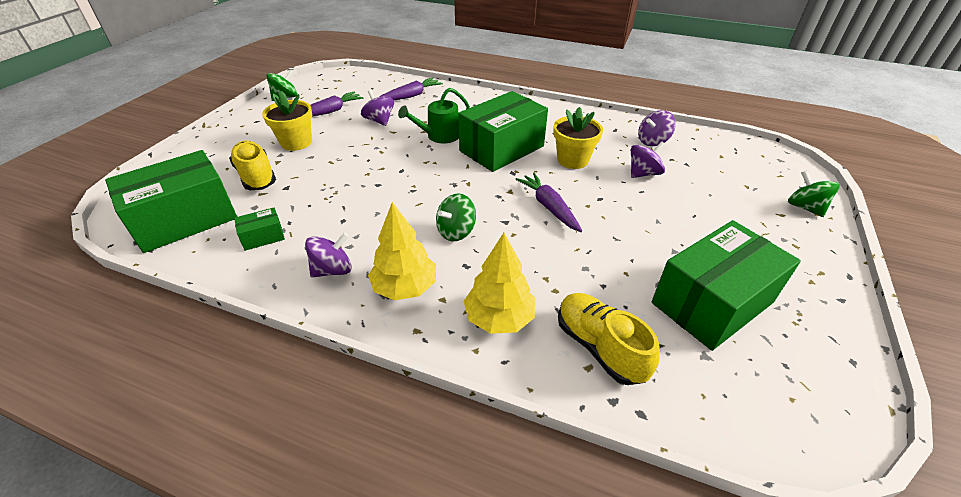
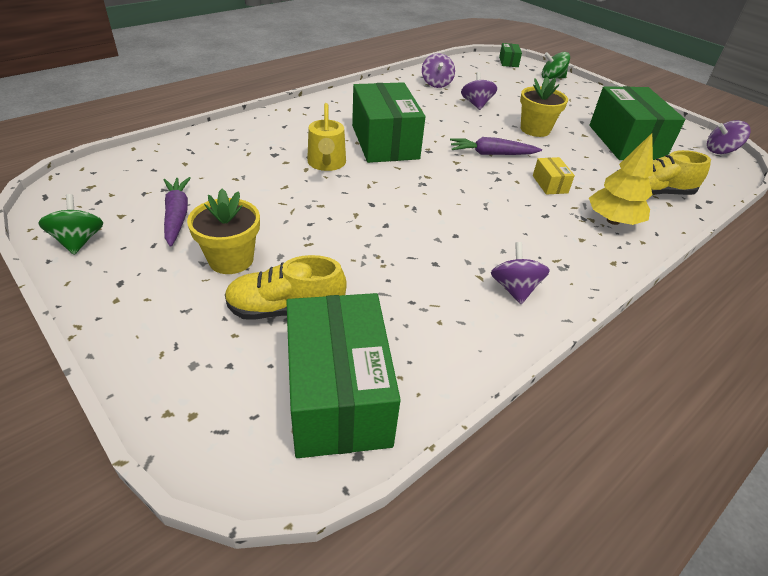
camera: 65 degrees left, 0 degrees up
(263, 237) = (427, 327): green box -> green box (508, 62)
(379, 121) = (249, 187): purple spinning top -> purple spinning top (720, 151)
(405, 287) = (559, 253): yellow tree -> none
(410, 96) = (214, 152): purple carrot -> none
(439, 136) = (326, 163): green watering can -> yellow watering can
(456, 231) = (497, 205): green spinning top -> none
(530, 257) = (550, 184): none -> yellow box
(572, 160) = (433, 120): yellow flower pot -> yellow flower pot (535, 129)

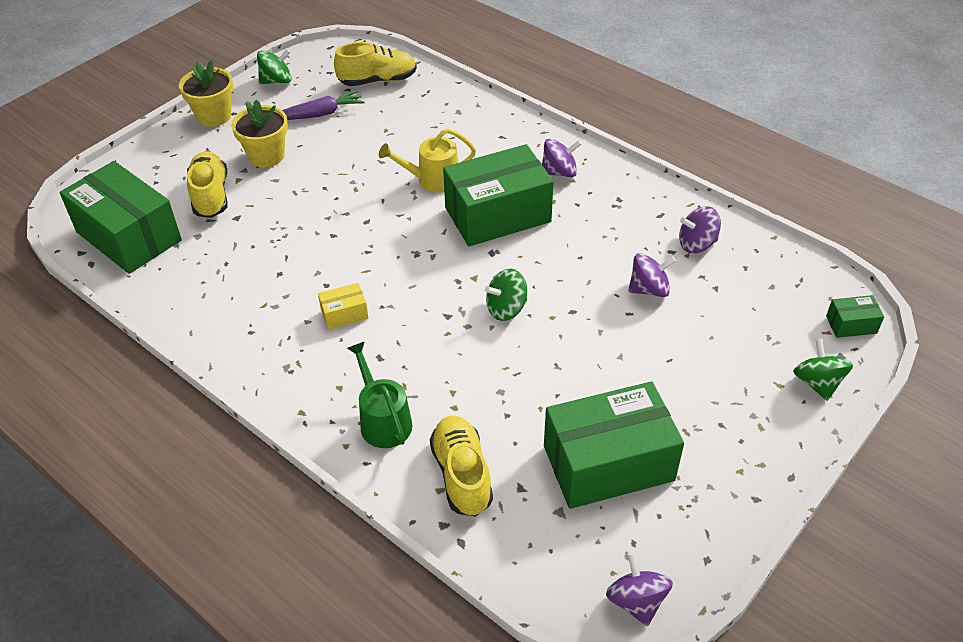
camera: 85 degrees right, 5 degrees up
(145, 173) = (378, 80): none -> yellow shoe
(338, 395) = (128, 236): green box -> green box turned 60 degrees clockwise
(492, 154) = (506, 309): purple carrot -> green spinning top
(514, 289) = (249, 329): purple spinning top -> purple spinning top (559, 172)
(535, 129) = (598, 354): yellow flower pot -> yellow flower pot (214, 116)
(550, 184) = (450, 364): yellow box -> yellow box (344, 314)
(613, 221) = (383, 421): yellow tree -> green watering can

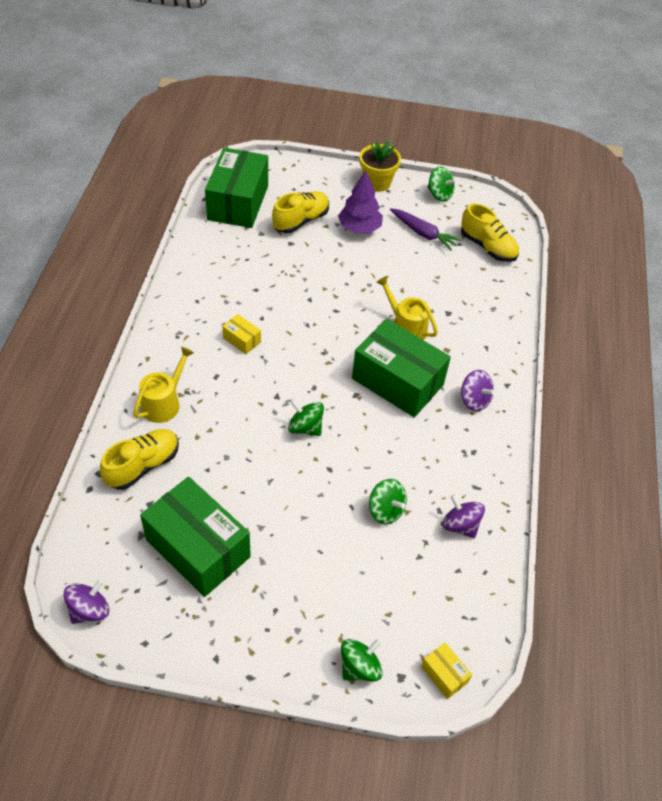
camera: 55 degrees right, 5 degrees up
(266, 156) = (359, 228): yellow flower pot -> purple tree
(383, 421) = (164, 403): green watering can -> yellow watering can
(649, 289) = (386, 510): purple spinning top -> green spinning top
(851, 324) = (444, 674): green box -> yellow box

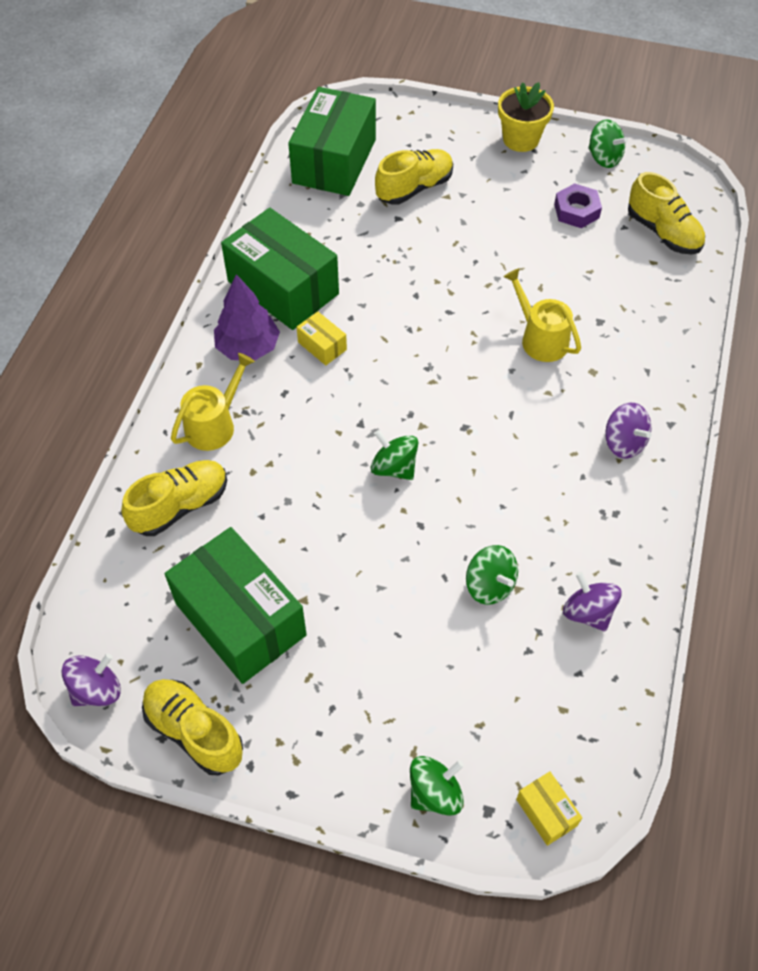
camera: 10 degrees right, 5 degrees up
(170, 636) = (194, 732): none -> yellow shoe
(359, 228) = (491, 200): purple tree -> purple tree (248, 347)
(397, 381) = (522, 412): green box -> green box (283, 287)
(423, 233) = (576, 211): purple carrot -> purple nut

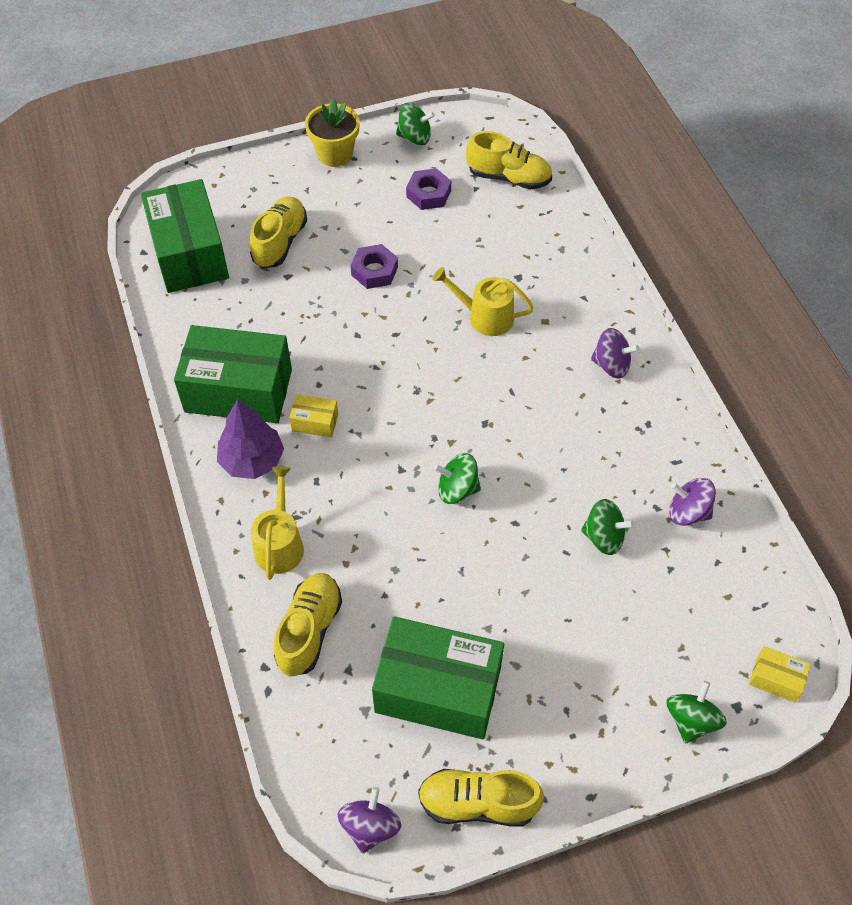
camera: 35 degrees left, 0 degrees up
(474, 251) = (374, 271): none -> purple nut

